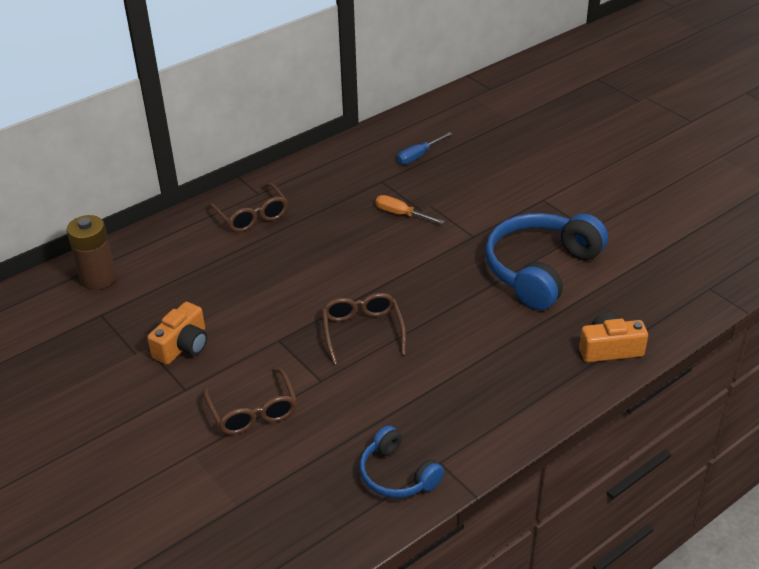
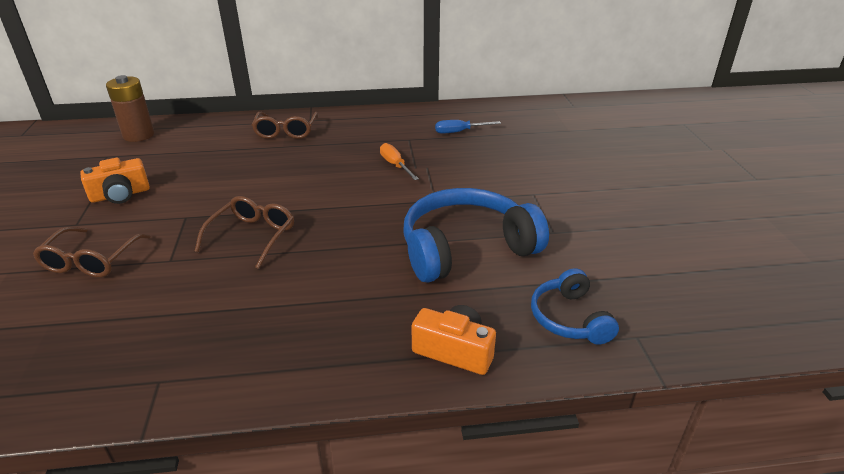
camera: 30 degrees right, 5 degrees down
(397, 475) = (109, 373): blue headphones -> blue headphones (569, 318)

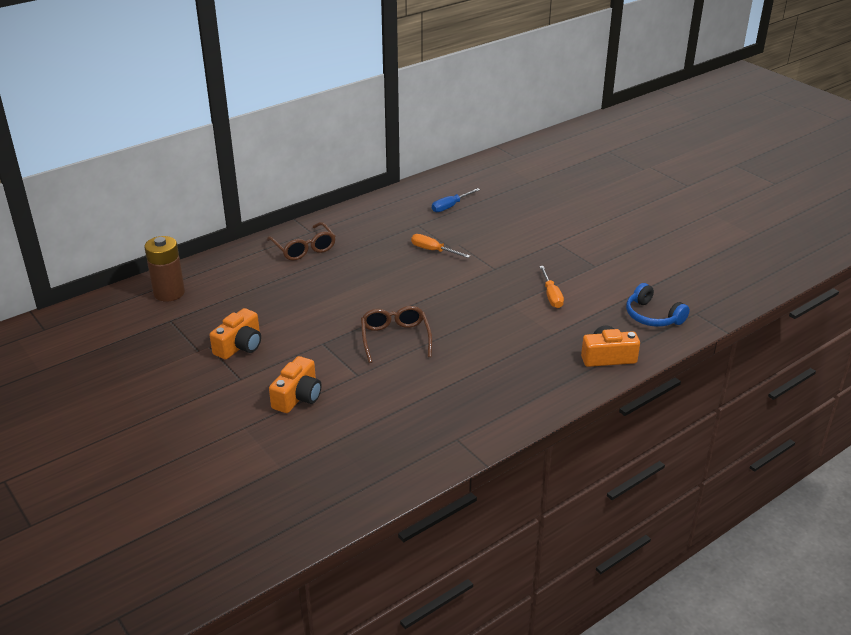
camera: 30 degrees left, 0 degrees up
(91, 261) = (298, 397): brown glasses -> orange camera
(466, 248) = (551, 295): blue headphones -> orange screwdriver

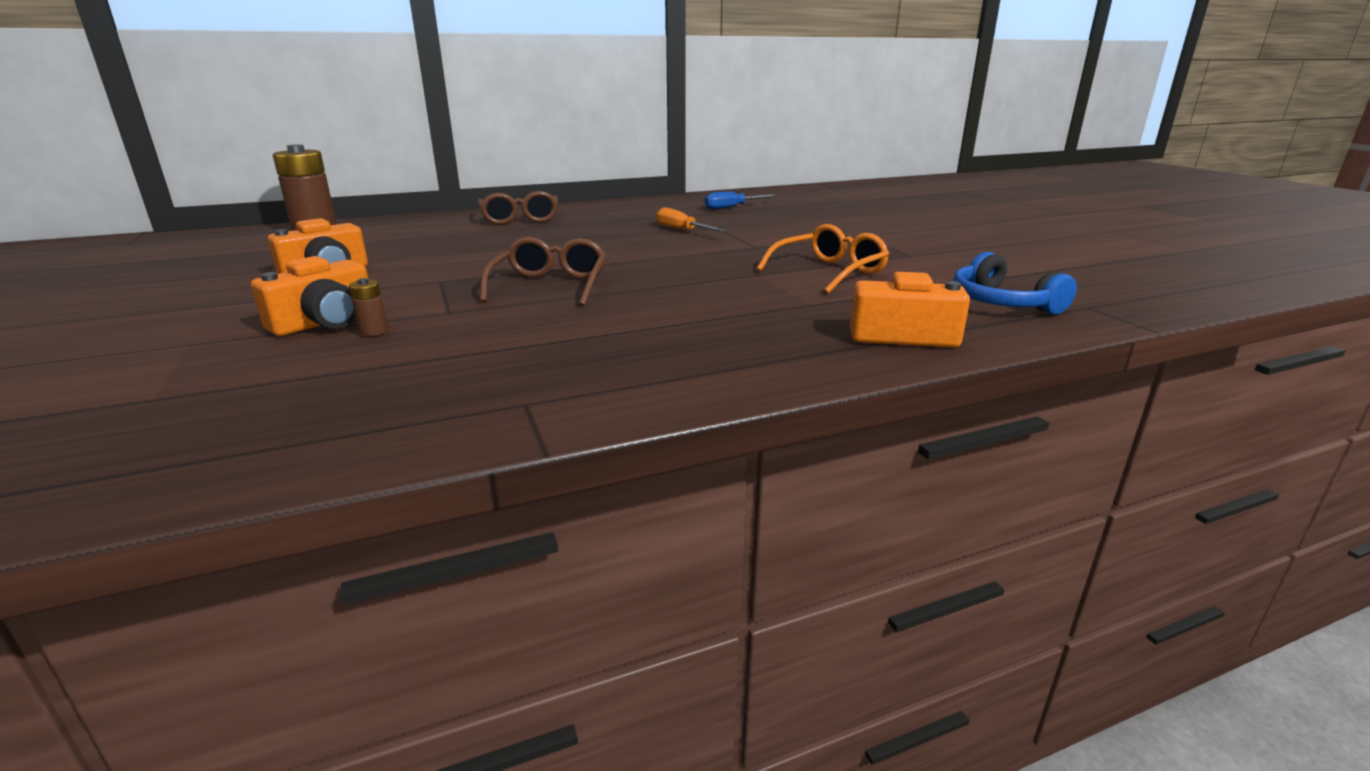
camera: 15 degrees right, 10 degrees down
(333, 400) = (374, 331): none -> brown battery
(551, 295) = (829, 272): orange screwdriver -> orange glasses

